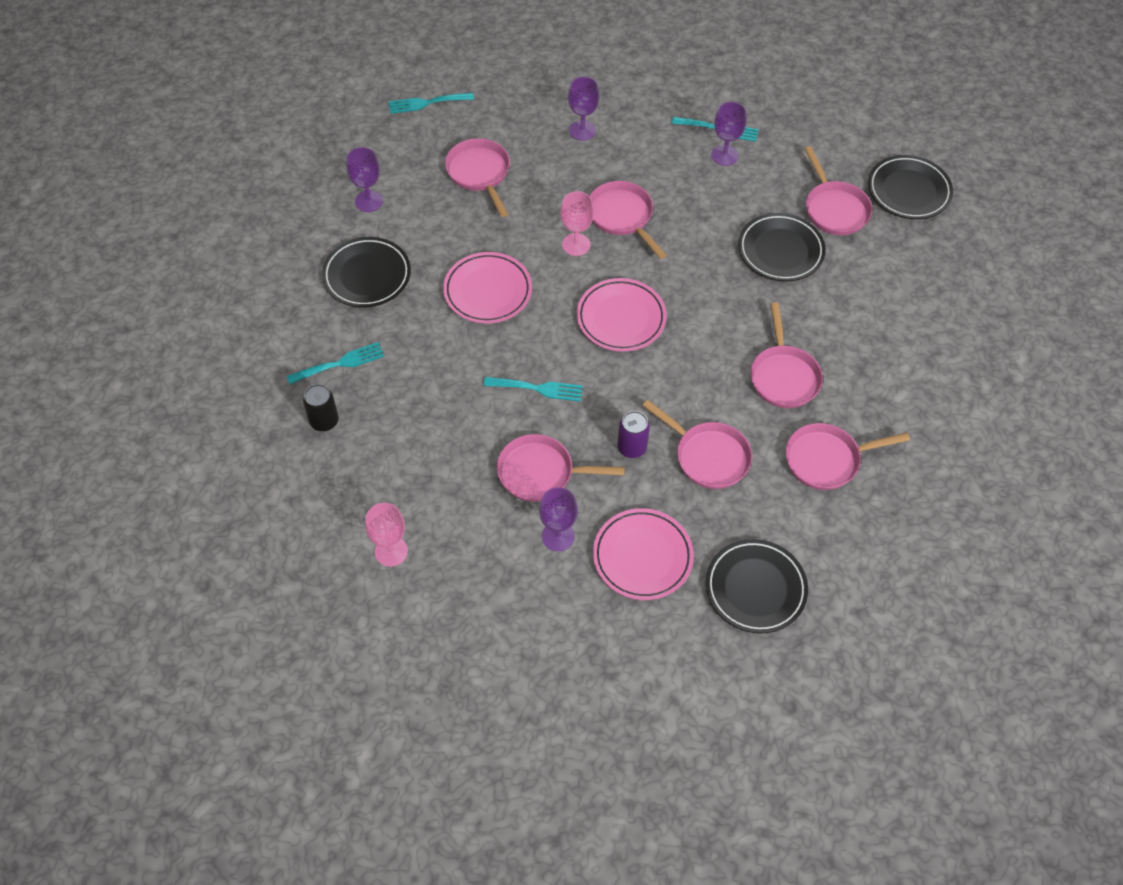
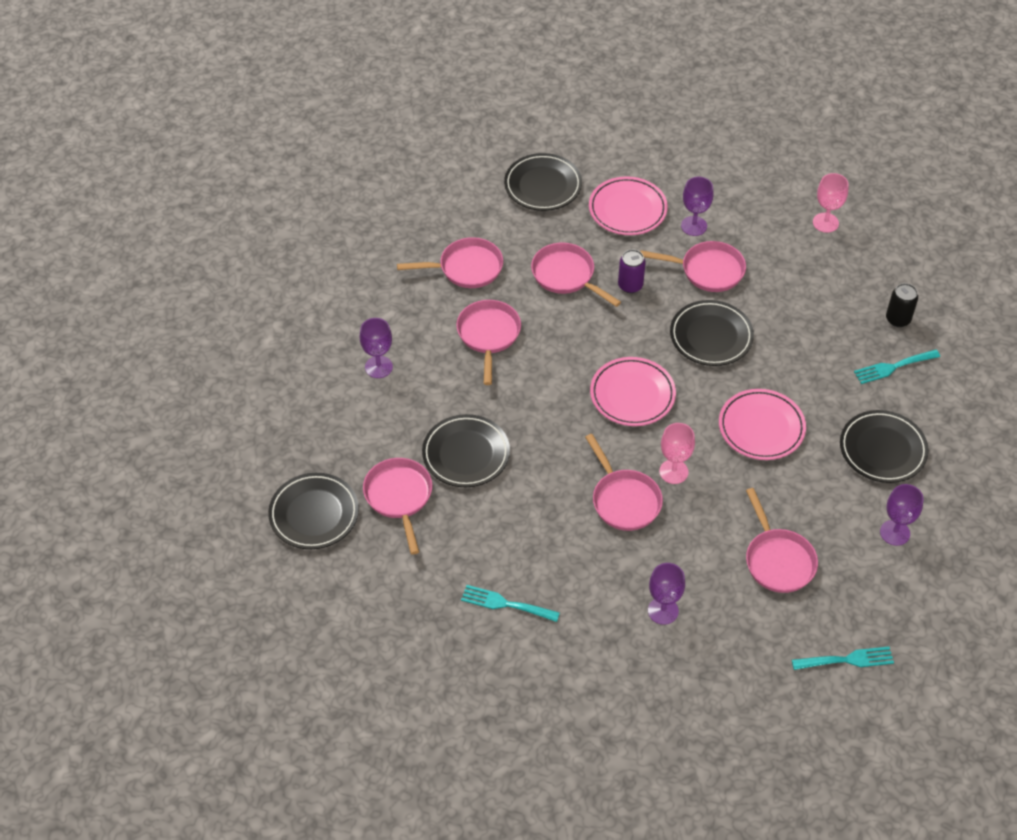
camera: 175 degrees left, 5 degrees down
(538, 388) = (711, 336): turquoise fork -> black plate
(724, 155) = (504, 569): purple goblet -> purple goblet (378, 367)

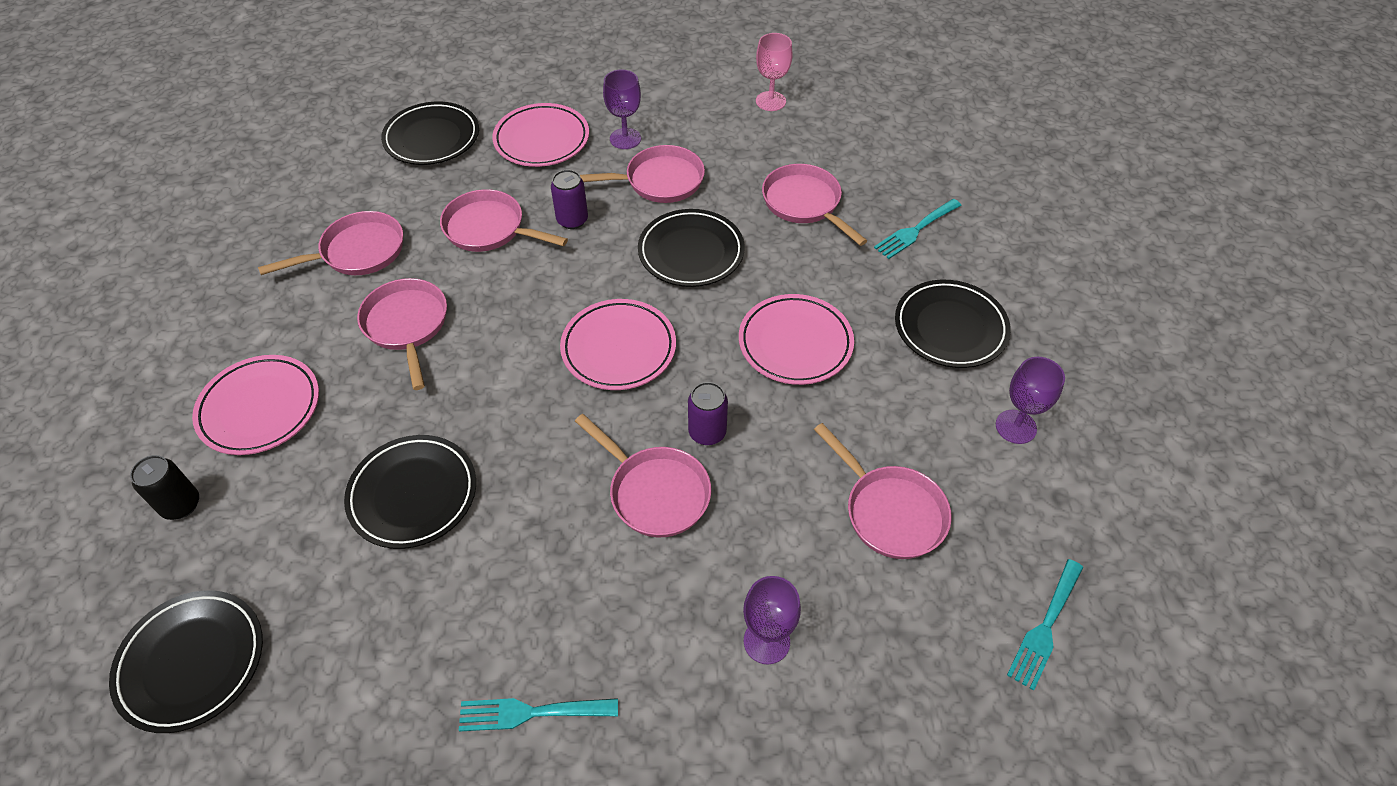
camera: 20 degrees left, 0 degrees up
(378, 367) = (260, 408): purple goblet -> pink plate
(399, 497) = (326, 591): pink pan -> pink pan (804, 203)
(673, 471) = (707, 432): pink goblet -> purple can
(847, 660) = (1045, 627): turquoise fork -> turquoise fork turned 150 degrees clockwise
(898, 319) = (895, 178): black can -> black can (181, 505)

